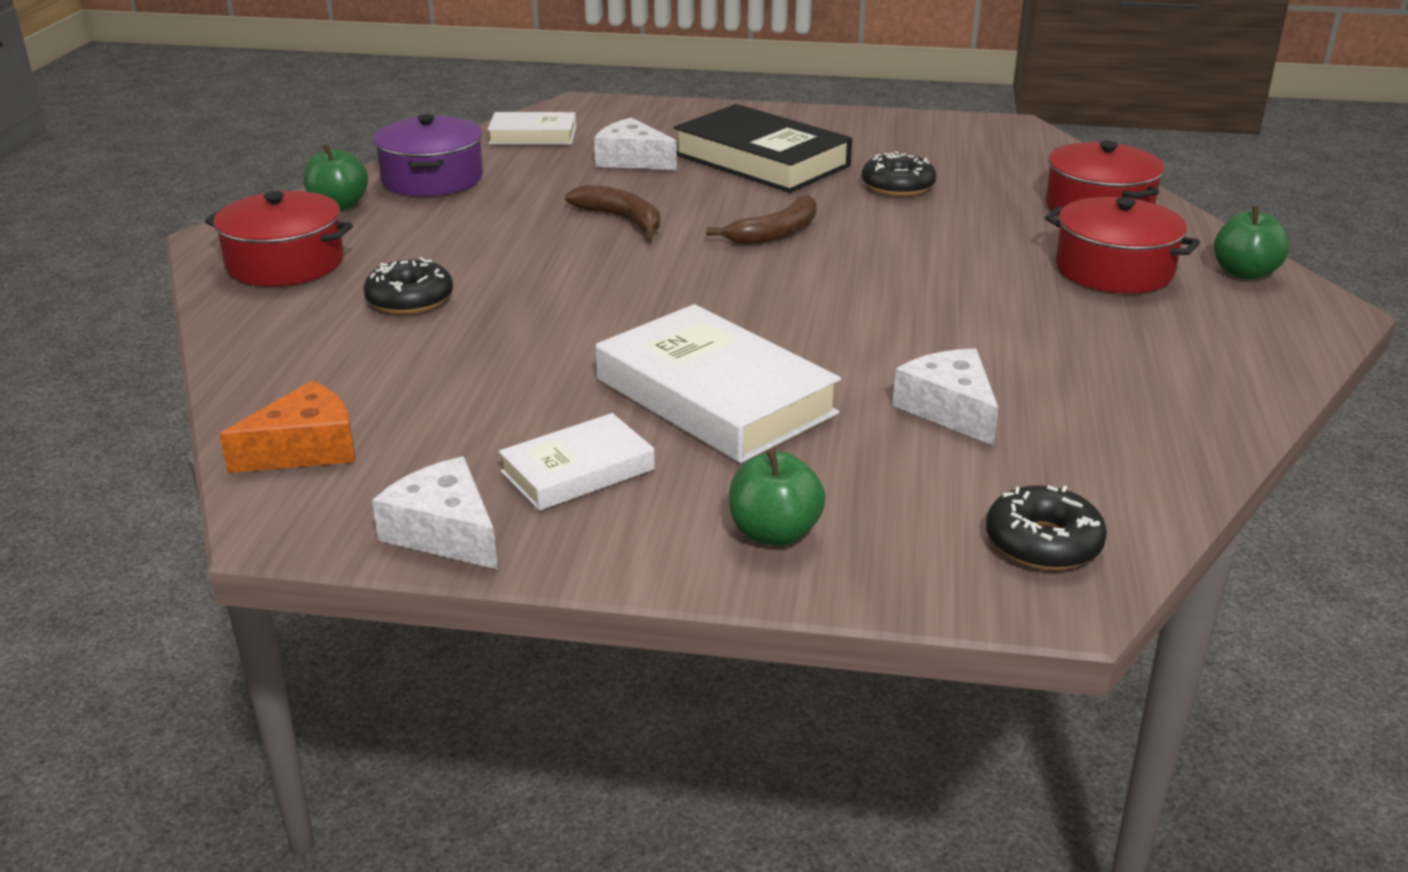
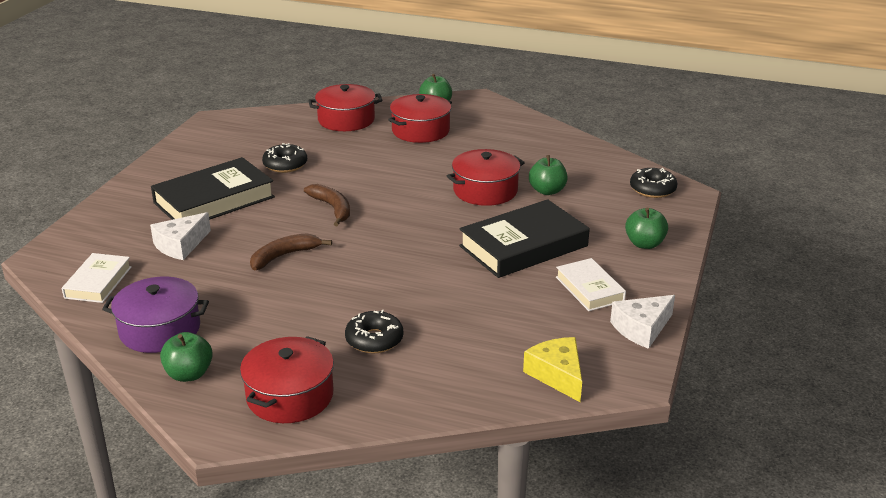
camera: 80 degrees left, 0 degrees up
(305, 449) = (557, 375): orange cheese -> yellow cheese
(715, 396) = (523, 246): white book -> black book
(910, 347) = (485, 190): none -> red pot
(949, 409) = (547, 191): white cheese -> green apple

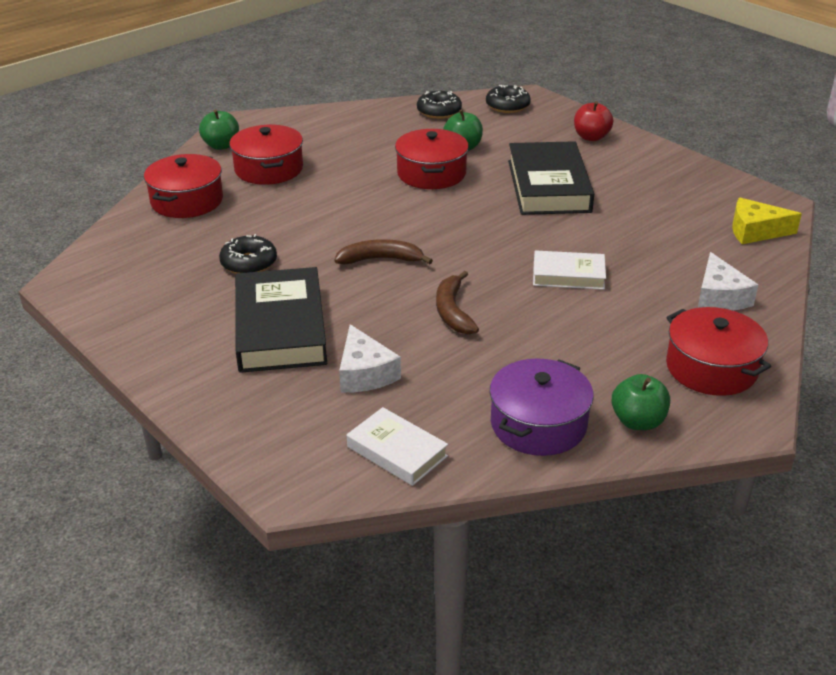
camera: 60 degrees left, 5 degrees up
(374, 340) = (647, 300): black donut -> black donut (439, 111)
(589, 289) = (641, 180): white book -> white book (568, 275)
(642, 328) = (713, 178): white cheese -> white cheese (719, 297)
(644, 244) = (591, 137): green apple -> red apple

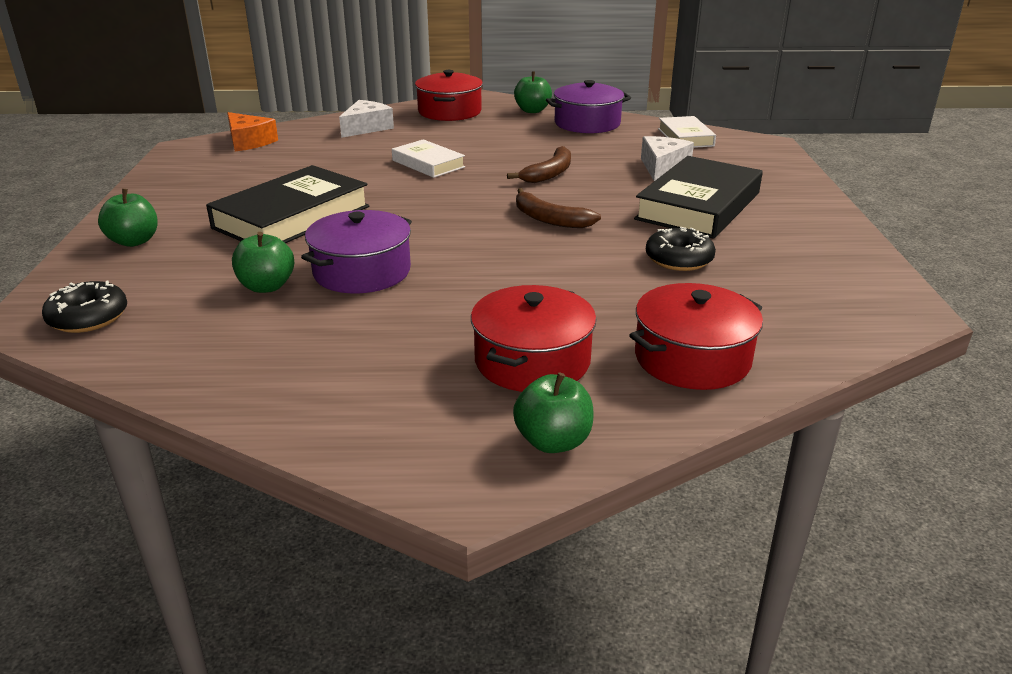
camera: 140 degrees left, 5 degrees down
(431, 173) = (362, 271): red pot -> purple pot
(439, 111) = (172, 350): black donut -> none
(591, 137) = (134, 241): red apple -> green apple
(755, 231) = (249, 142): yellow cheese -> orange cheese

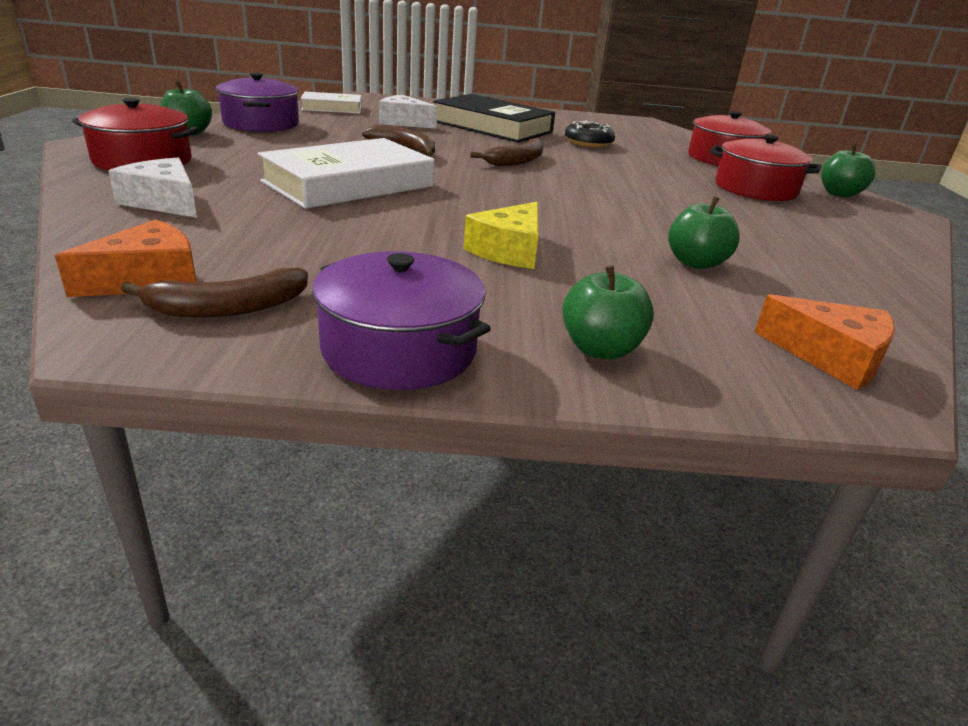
camera: 90 degrees left, 0 degrees up
(88, 317) = (830, 357): black donut -> orange cheese
(212, 159) = (227, 308): none -> brown banana
(292, 217) = (509, 250): black book -> yellow cheese
(362, 271) = (644, 225): purple pot -> purple pot (399, 349)
(428, 164) = (349, 184): white book -> white book, size x1.78

